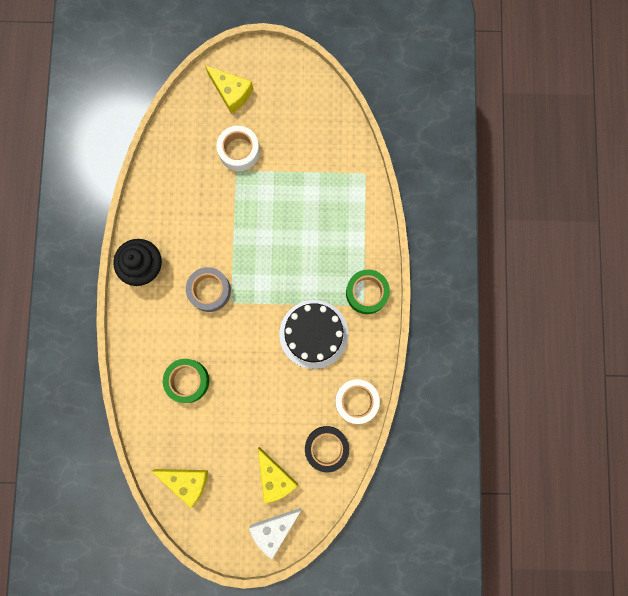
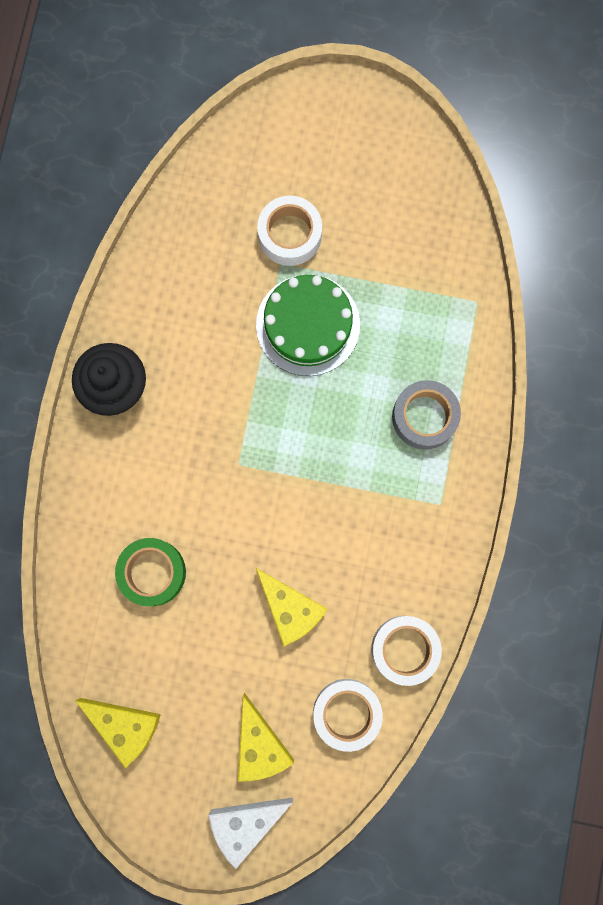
camera: 10 degrees right, 0 degrees up
(209, 291) = (209, 441): grey tape -> grey tape (424, 417)
(231, 92) = (293, 143): yellow cheese -> yellow cheese (290, 608)
(260, 206) = (308, 325): none -> green cake
(313, 334) = (356, 535): black cake -> none
(326, 448) = (346, 713): black tape -> white tape
(366, 293) = (448, 486): green tape -> none

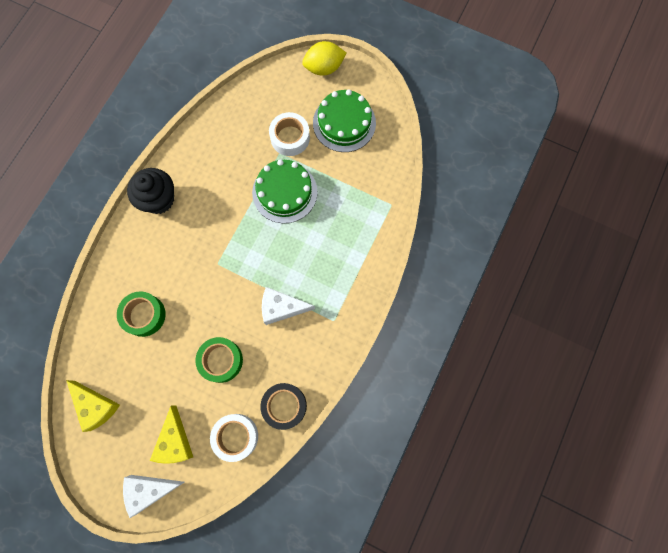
camera: 15 degrees right, 5 degrees down
(290, 608) = (221, 360): yellow cheese -> green tape
(309, 105) = (324, 68): none -> yellow lemon
(357, 505) = (281, 308): none -> white cheese
(367, 189) = (344, 123): none -> green cake
(404, 649) = (284, 406): white tape -> black tape
(424, 417) = (339, 265): grey tape -> none

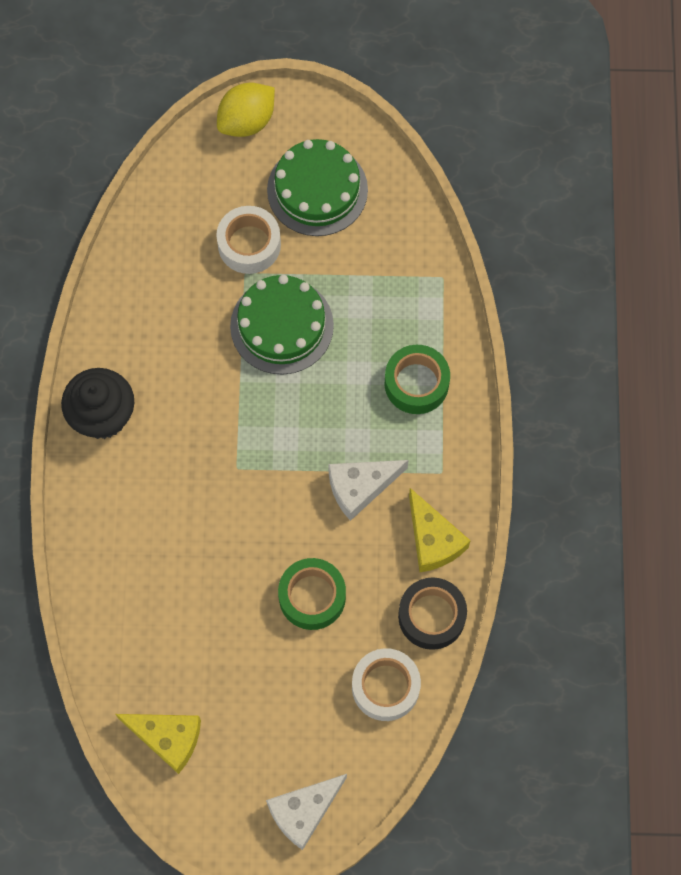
camera: 25 degrees left, 5 degrees down
(144, 315) = (169, 585): green tape -> green tape (416, 383)
(175, 441) = (305, 732): yellow cheese -> yellow cheese (433, 540)

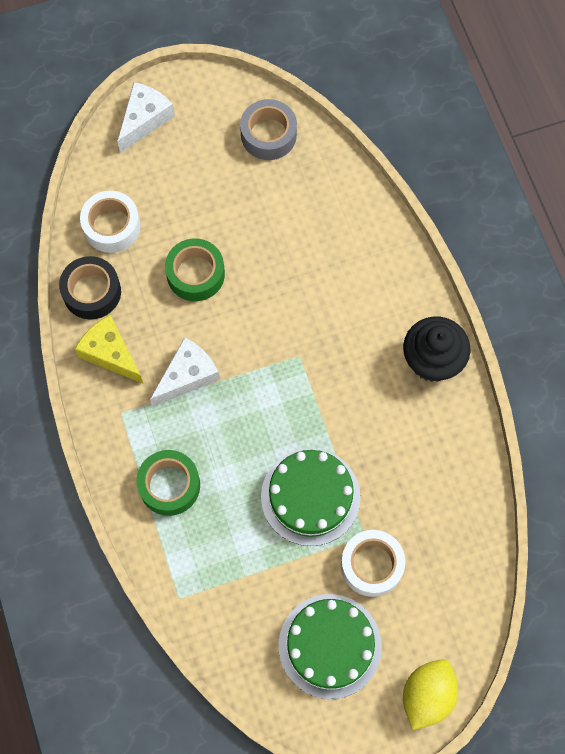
camera: 160 degrees right, 0 degrees up
(167, 738) = (268, 135): yellow cheese -> grey tape

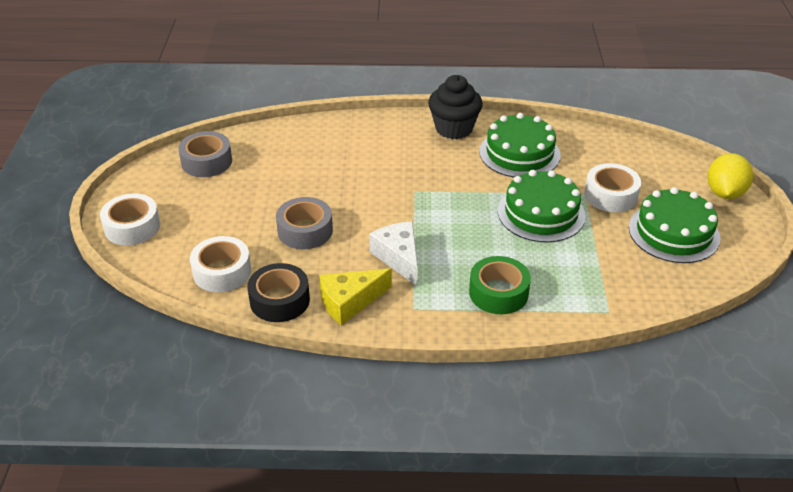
camera: 70 degrees left, 30 degrees down
(144, 119) = (132, 227): white cheese -> white tape
(195, 274) = (305, 231): green tape -> grey tape
(413, 446) = (519, 153): none -> green cake
(427, 695) = (724, 193): yellow lemon -> yellow lemon turned 60 degrees clockwise

